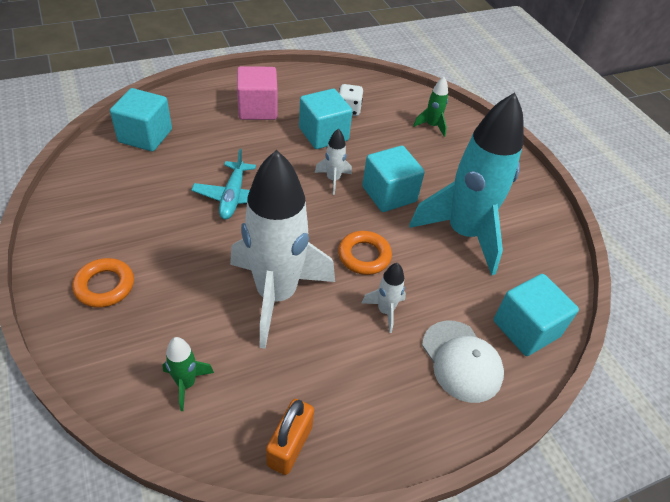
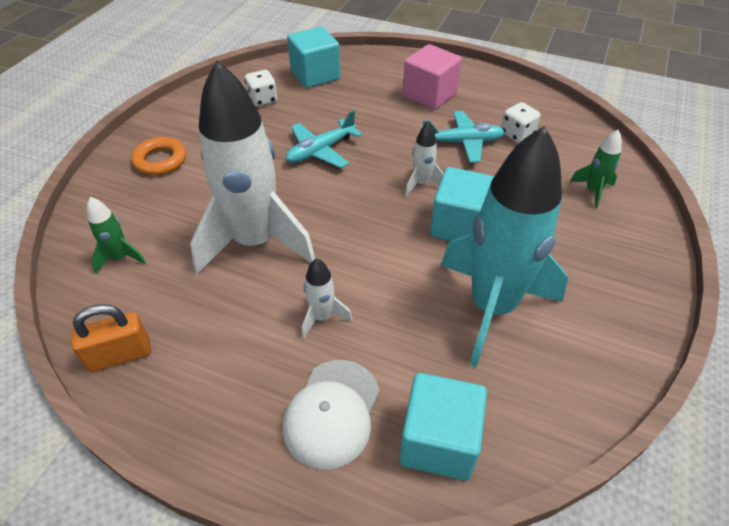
camera: 50 degrees right, 0 degrees up
(127, 181) = (263, 100): none -> white dice
(323, 134) = (463, 143): turquoise cube -> turquoise plane
(364, 256) = (365, 261): orange ring -> none

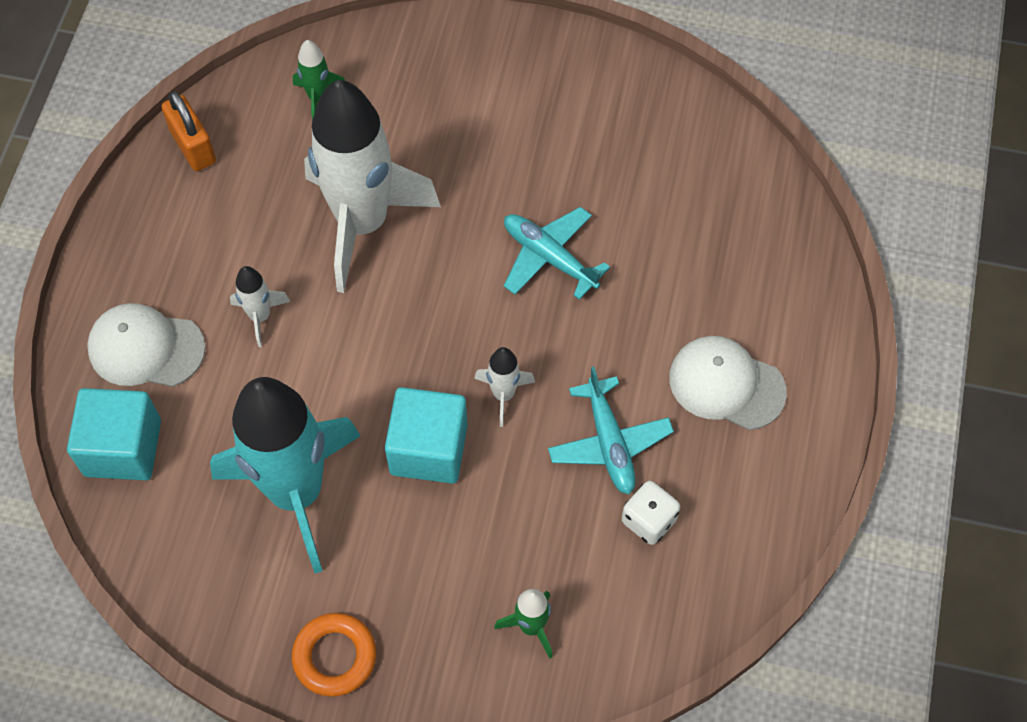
camera: 80 degrees right, 15 degrees up
(160, 160) = (490, 78): orange ring -> orange ring (335, 656)
(263, 100) = (654, 157): white dice -> none
(315, 75) = (740, 211): turquoise cube -> none
(429, 95) = (726, 384): pink cube -> white cap

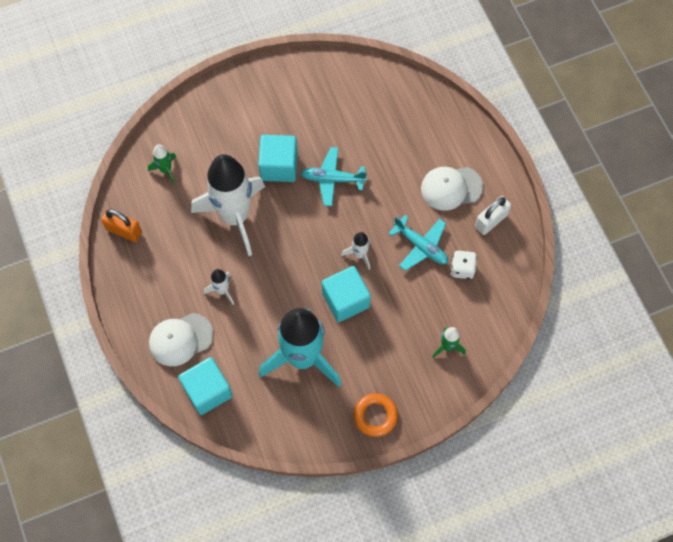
camera: 35 degrees left, 5 degrees up
(484, 190) = (279, 166): none -> turquoise cube
(753, 475) = (491, 221): none -> white padlock

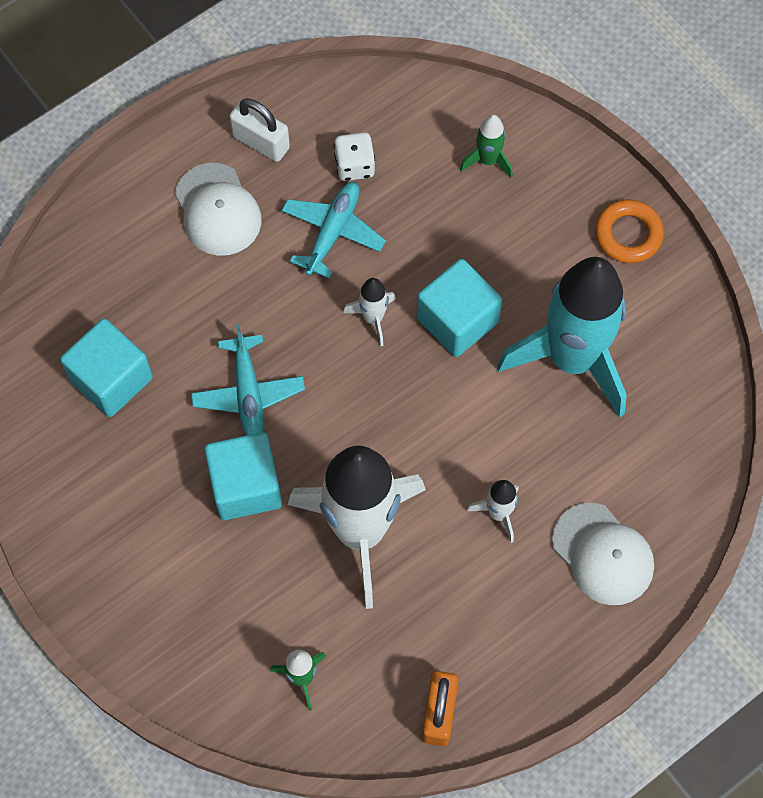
camera: 105 degrees left, 0 degrees up
(207, 391) = (673, 486): turquoise cube -> turquoise cube (111, 379)

